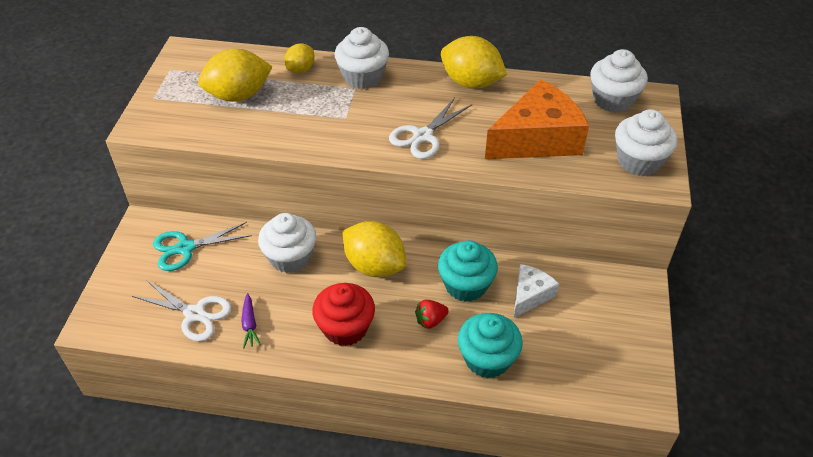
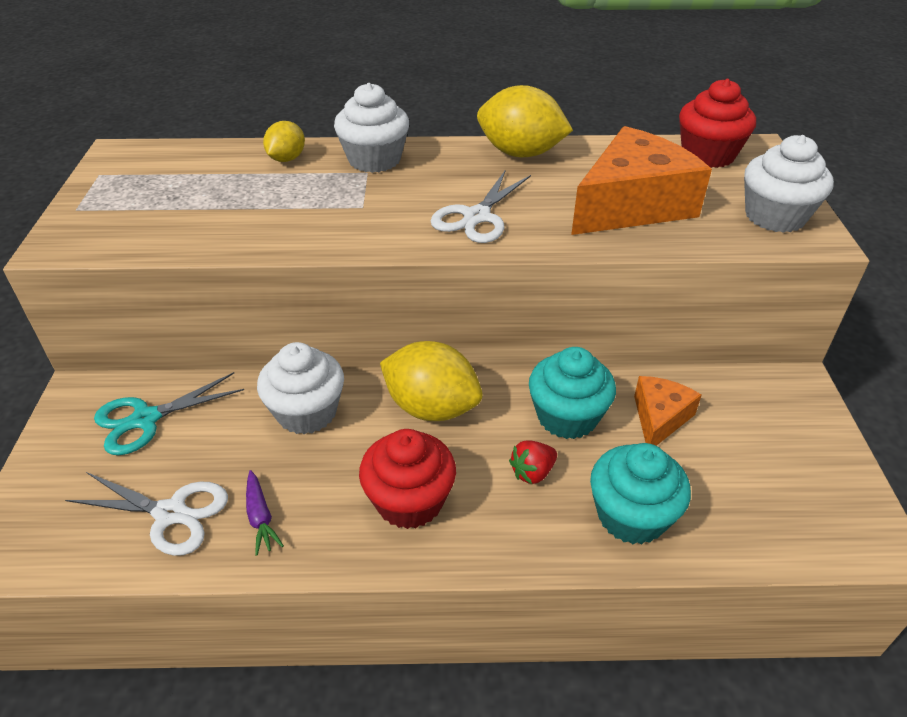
camera: 10 degrees left, 5 degrees down
(238, 95) = (204, 195): yellow lemon -> none
(530, 295) = (659, 418): white cheese -> orange cheese
(613, 100) = (708, 155): white cupcake -> red cupcake

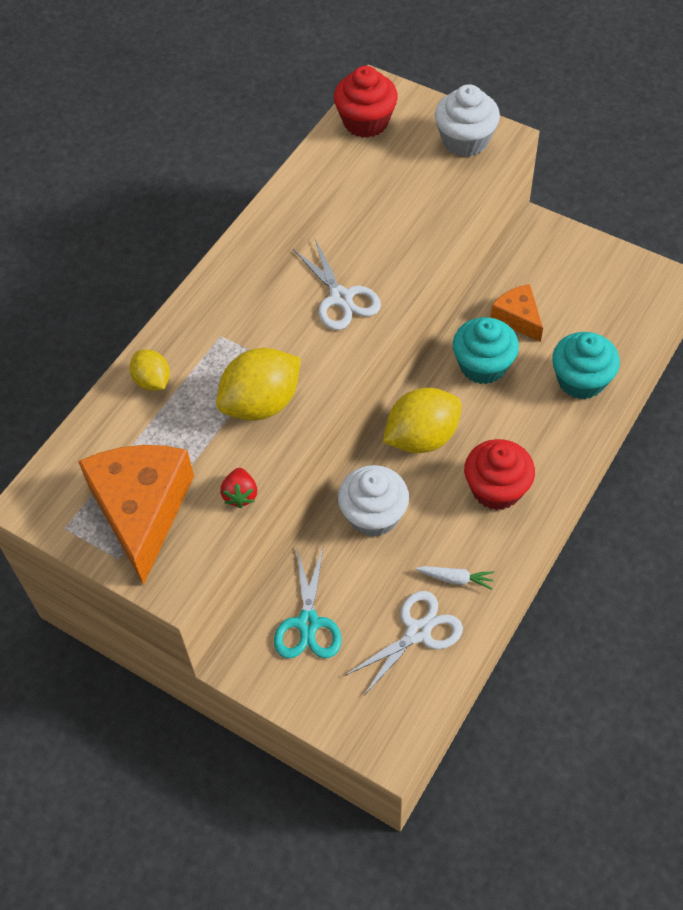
camera: 55 degrees left, 15 degrees up
(260, 517) = (456, 579): purple carrot -> white carrot
(374, 159) = (204, 322): white cupcake -> none
(520, 153) = (273, 226): yellow lemon -> yellow lemon (261, 403)
(532, 472) = (516, 411): red strawberry -> red strawberry (240, 495)
(632, 205) = (394, 204): orange cheese -> orange cheese (141, 510)

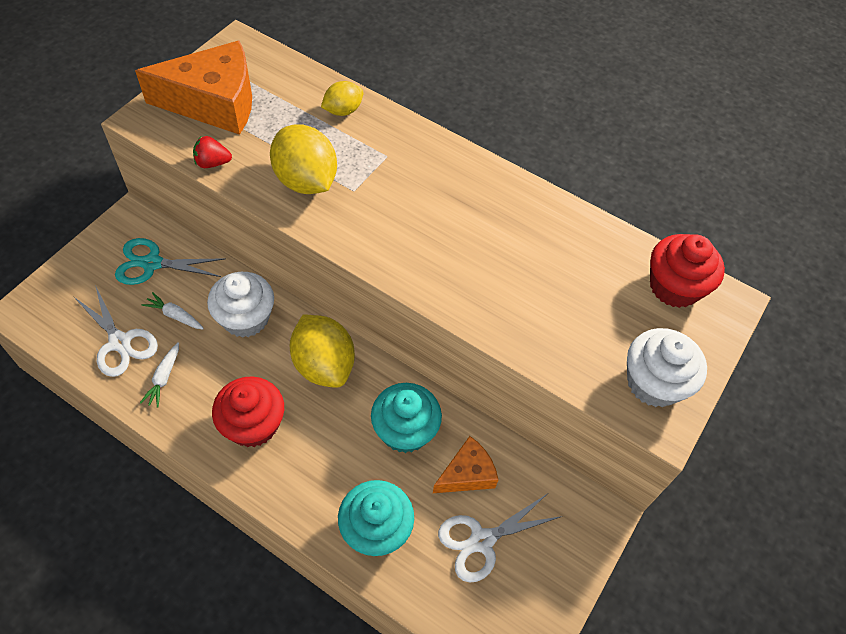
camera: 85 degrees right, 0 degrees up
(341, 298) = (422, 247): white scissors -> white scissors (481, 541)
(377, 584) = (175, 315): none -> white carrot

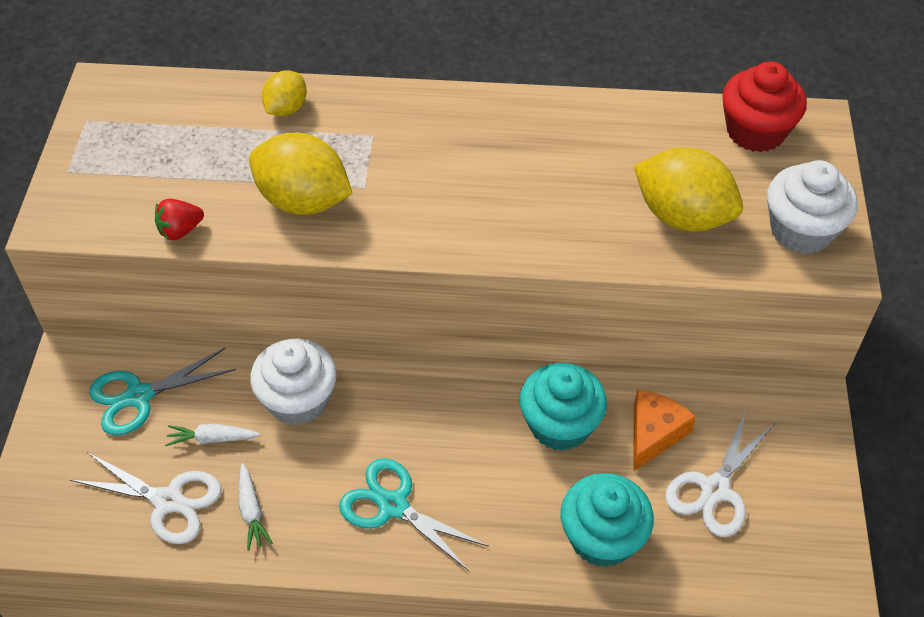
camera: 25 degrees left, 5 degrees down
(214, 102) = (128, 164): orange cheese -> none
(253, 424) = (392, 506): red cupcake -> turquoise scissors
(323, 365) = (424, 404): yellow lemon -> yellow lemon (682, 216)

